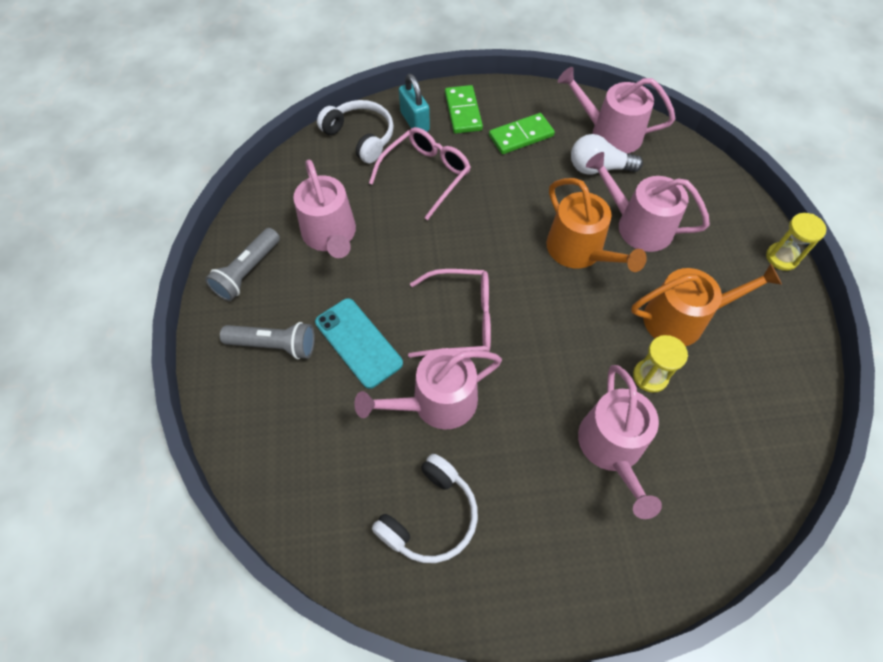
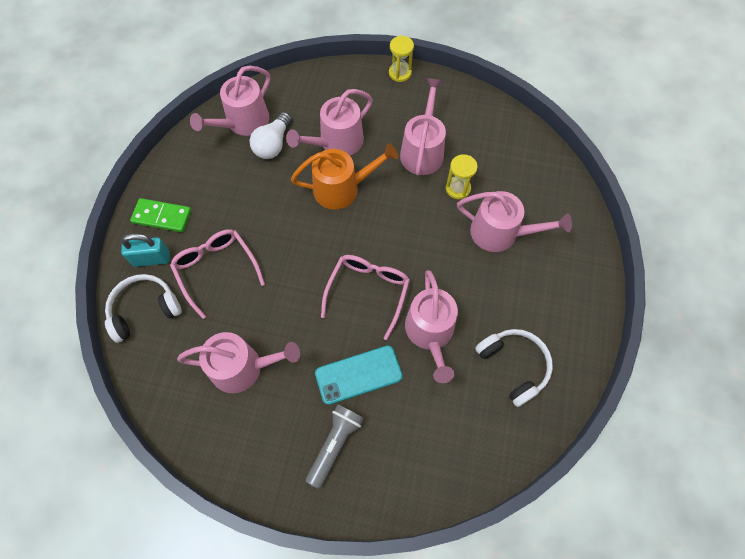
camera: 70 degrees left, 5 degrees up
(247, 272) = (250, 451): grey flashlight -> none
(521, 136) = (213, 184): green domino -> none
(682, 319) = (422, 151): orange watering can -> pink watering can

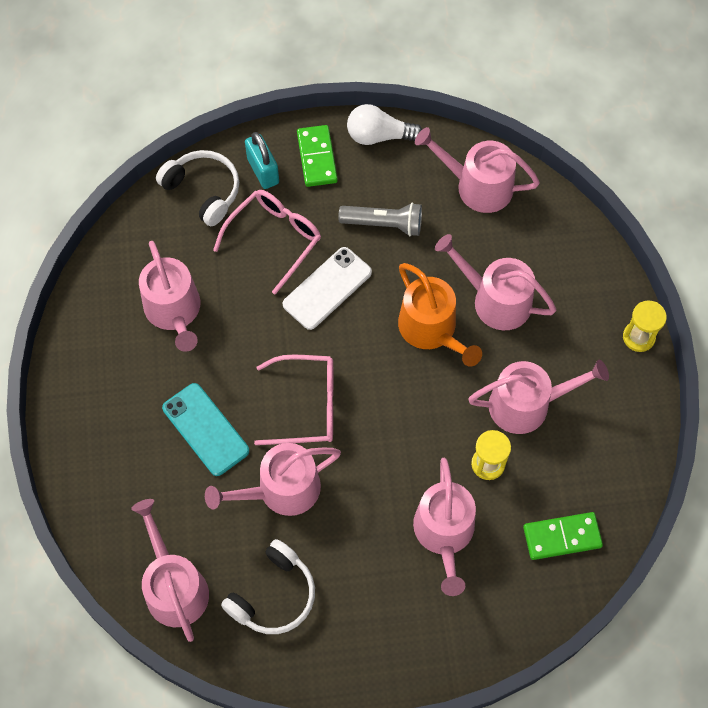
camera: 70 degrees right, 0 degrees up
(273, 144) = (460, 230): white light bulb -> white light bulb (379, 136)
(277, 246) = (327, 288): none -> white phone
(334, 444) = (123, 432): grey flashlight -> grey flashlight (384, 224)
(485, 442) = (174, 587): none -> pink watering can
(524, 164) = (562, 537): none -> green domino

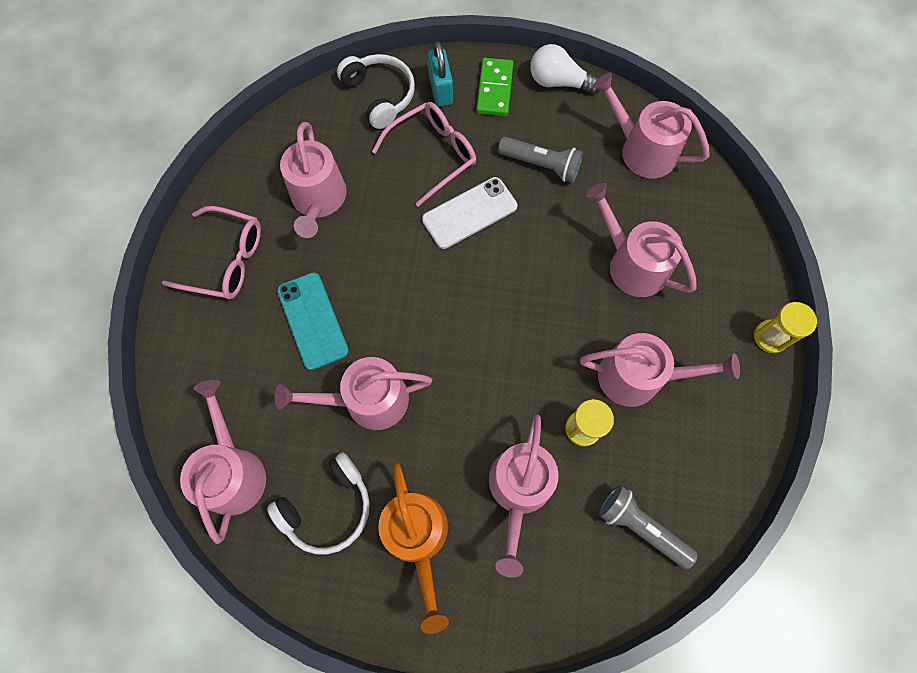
camera: 15 degrees right, 5 degrees up
(307, 405) = (417, 322): pink glasses -> pink glasses (226, 260)
(431, 329) = (560, 277): orange watering can -> orange watering can (417, 537)
(562, 537) = (641, 527): green domino -> grey flashlight

